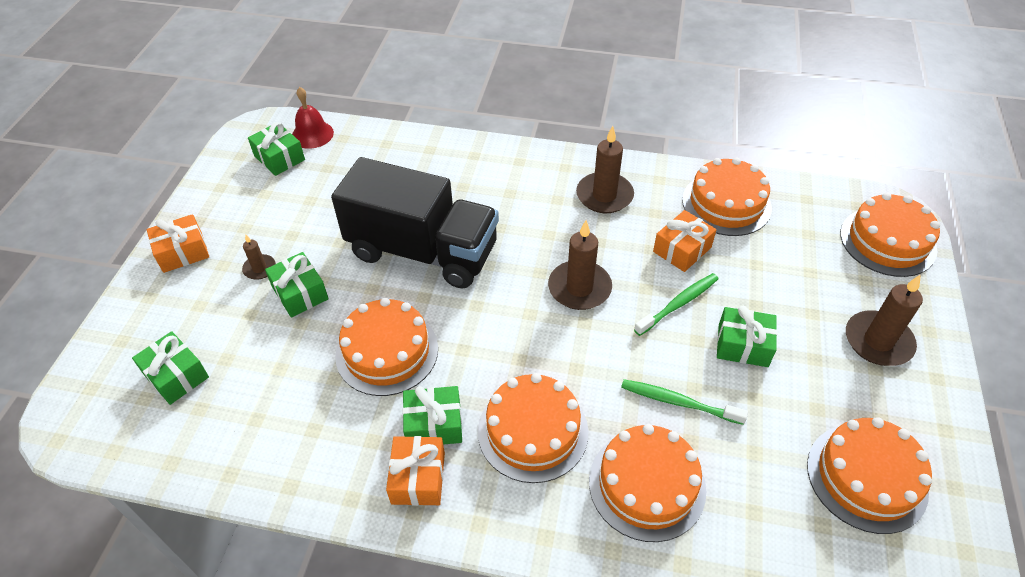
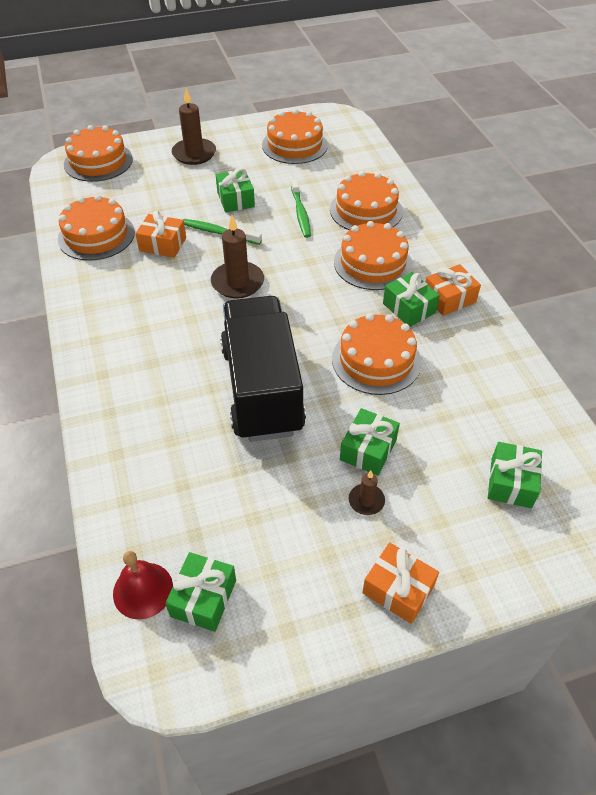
camera: 120 degrees left, 0 degrees up
(604, 195) = (122, 302): brown candle -> none

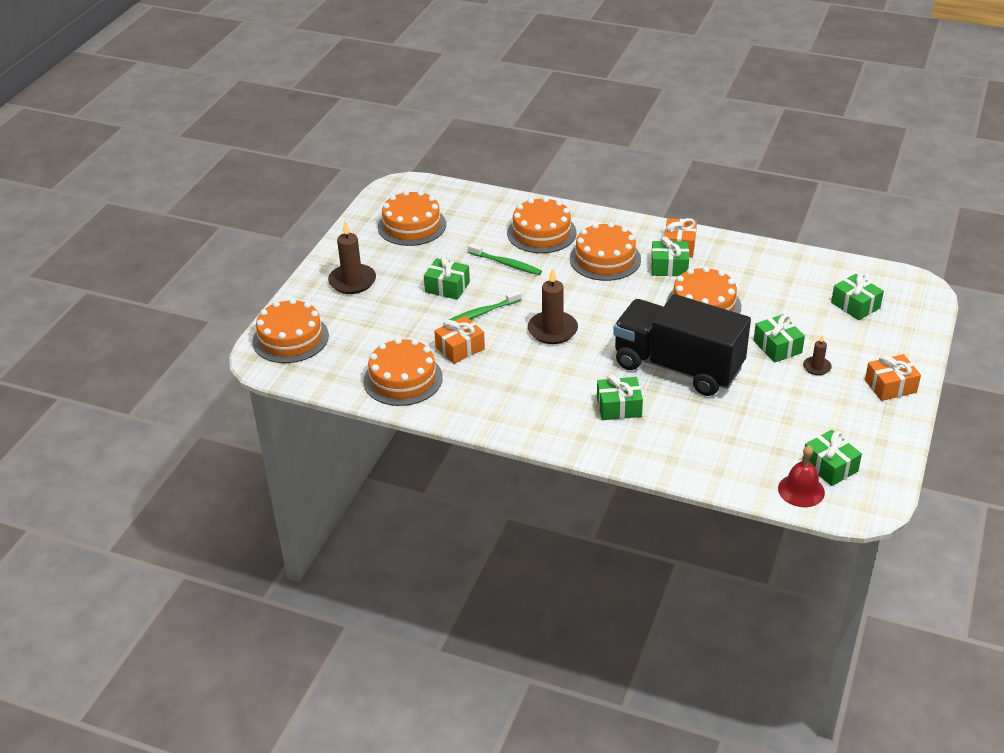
camera: 50 degrees left, 10 degrees down
(165, 377) = (619, 407): none -> green gift

